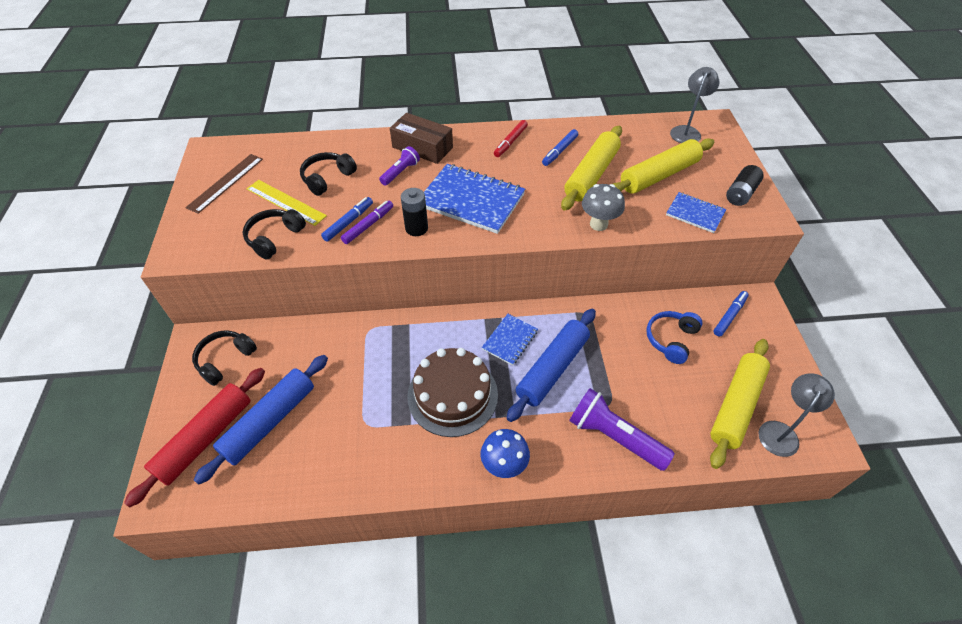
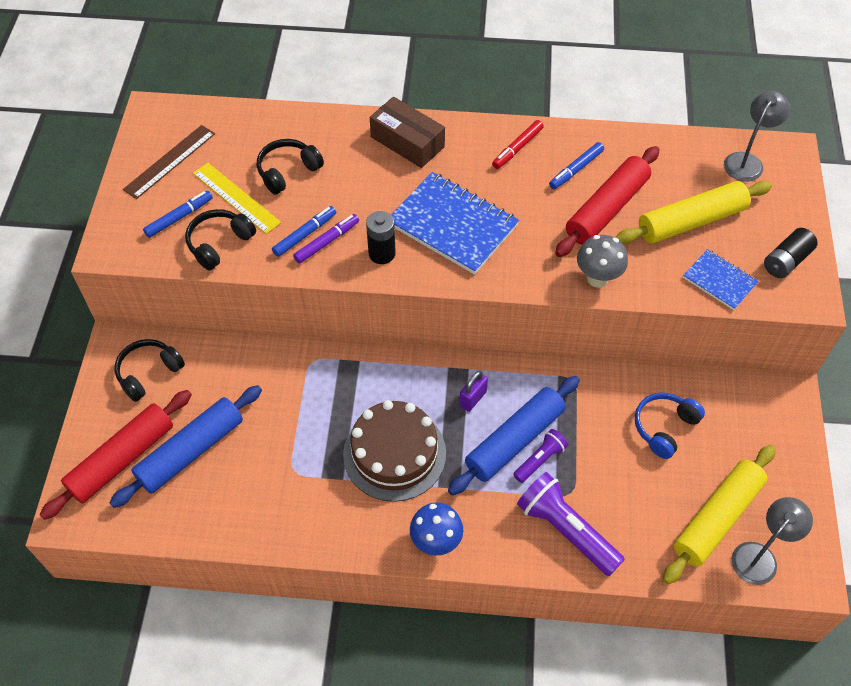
camera: 10 degrees right, 5 degrees up
(400, 172) = (375, 174): purple flashlight -> purple flashlight (540, 460)
(510, 340) = (472, 398): blue notebook -> purple padlock
(591, 175) = (607, 209): yellow rolling pin -> red rolling pin
(729, 316) = (745, 409): blue marker -> blue marker (179, 217)

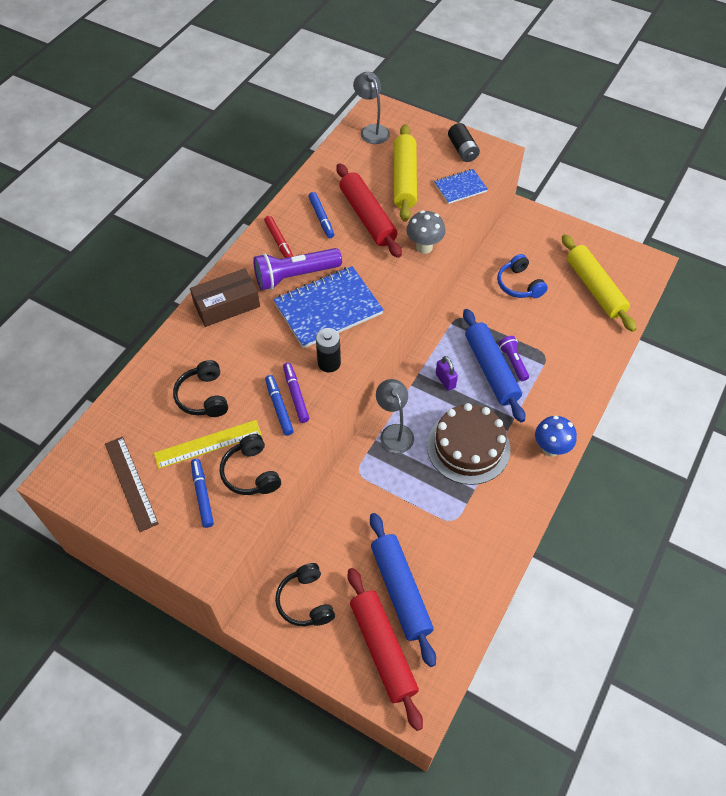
camera: 65 degrees left, 0 degrees up
(566, 530) = (571, 369): purple flashlight -> purple flashlight (295, 276)
(759, 556) = (628, 280): grey lamp -> grey lamp (394, 432)

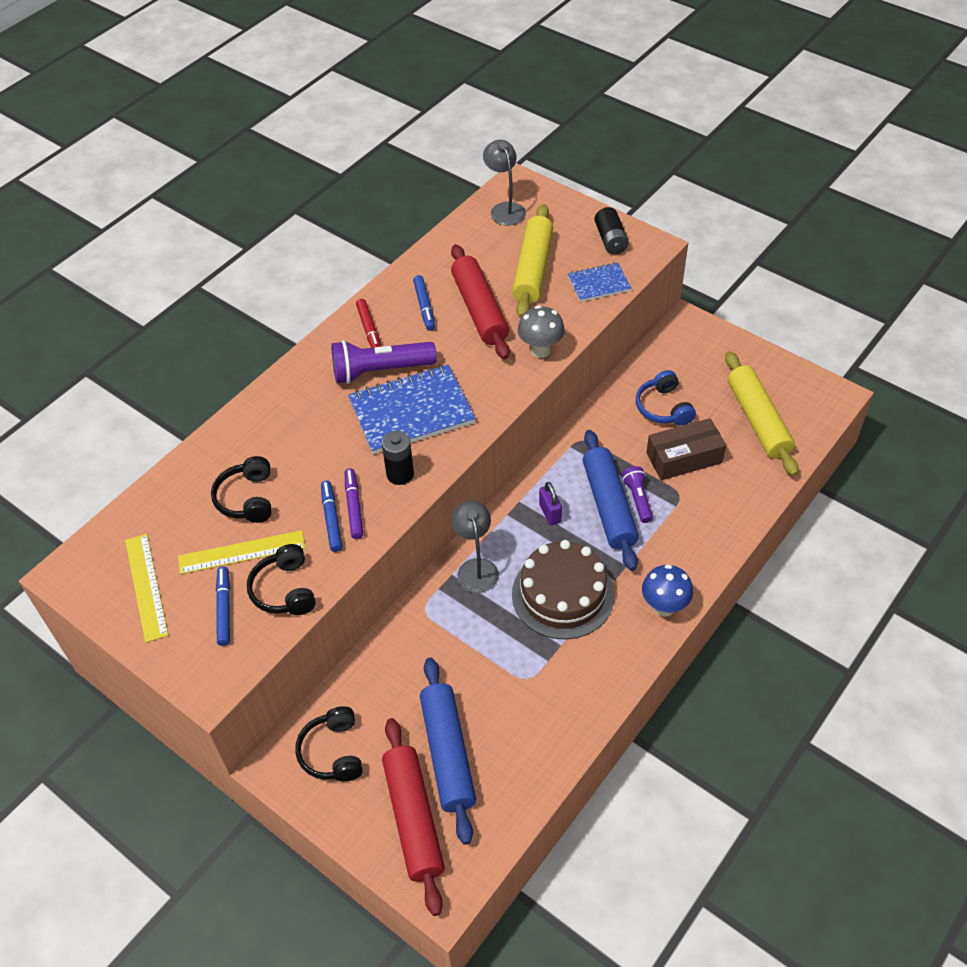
camera: 10 degrees right, 5 degrees down
(131, 483) = (146, 586): brown ruler -> yellow ruler
(227, 305) = (294, 397): brown box -> brown box (684, 458)

